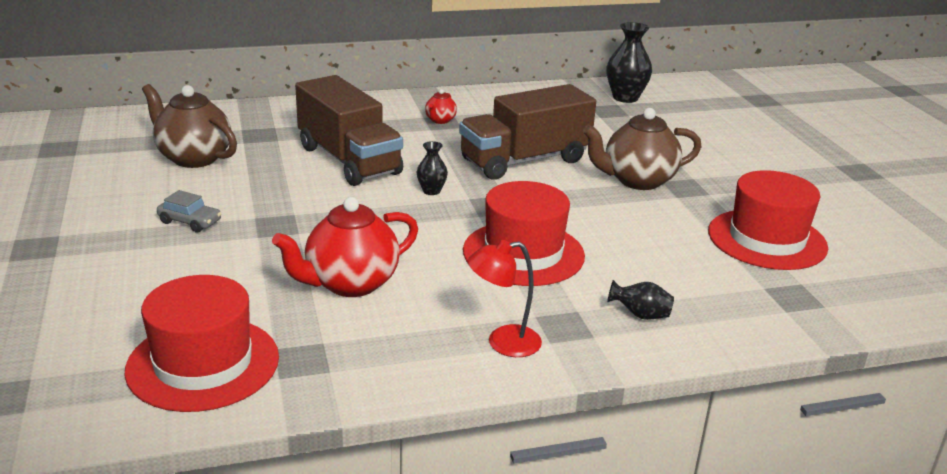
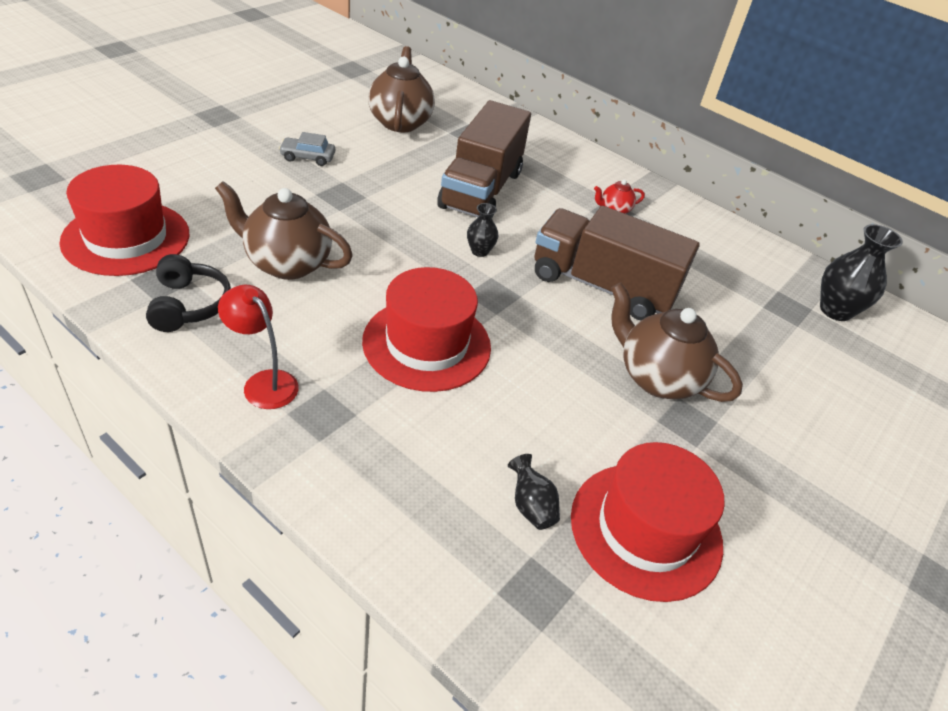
camera: 50 degrees right, 15 degrees up
(190, 222) = (307, 157): grey car -> grey car turned 105 degrees clockwise
(350, 284) = (287, 263): red teapot -> brown teapot
(357, 353) = (189, 305): none -> black headphones
(640, 315) = (385, 464): black vase -> black vase (531, 506)

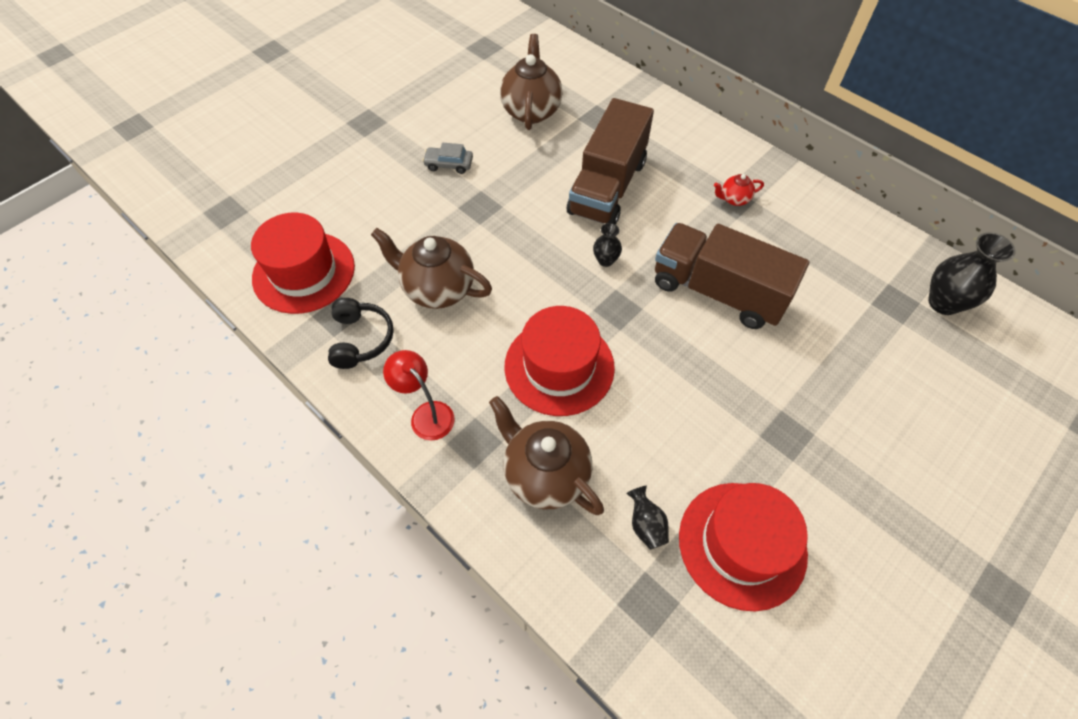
camera: 10 degrees right, 15 degrees up
(657, 378) = (762, 390): brown teapot -> brown teapot (545, 474)

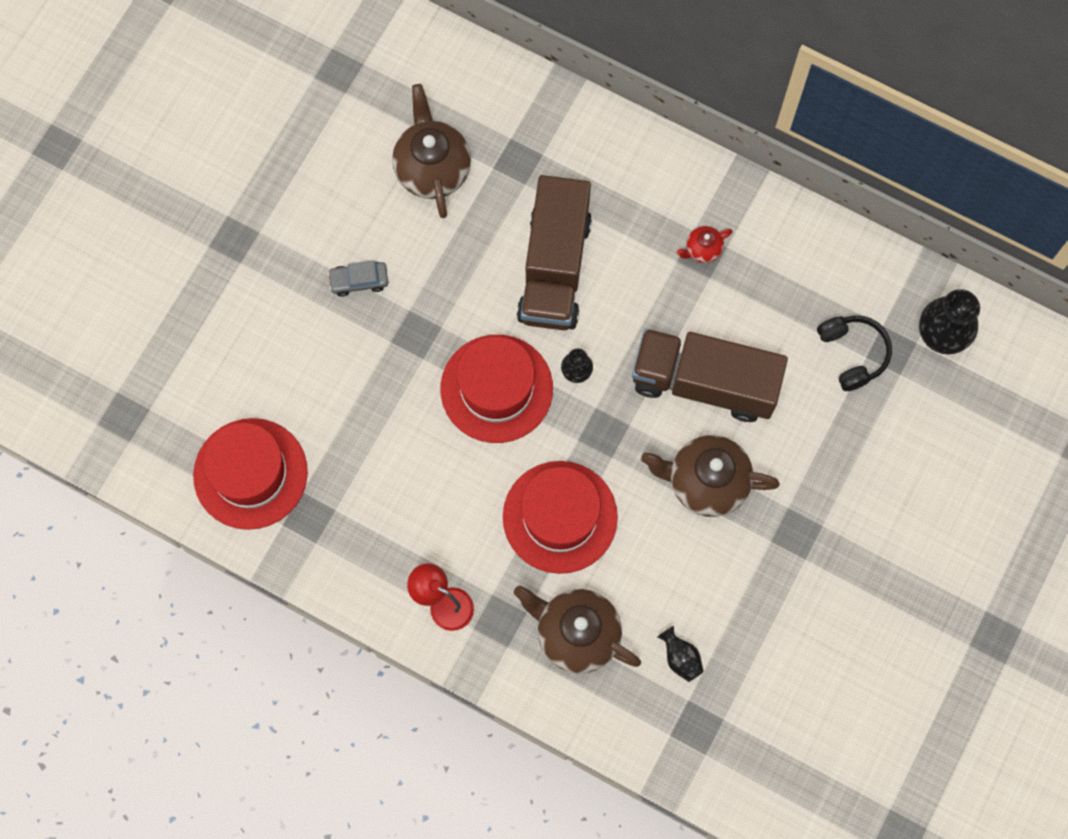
camera: 15 degrees left, 15 degrees up
(361, 339) = (346, 539): black headphones -> black headphones (853, 354)
(438, 289) = (405, 457): brown teapot -> brown teapot (706, 482)
(742, 544) = (769, 653): red hat -> red hat (496, 388)

